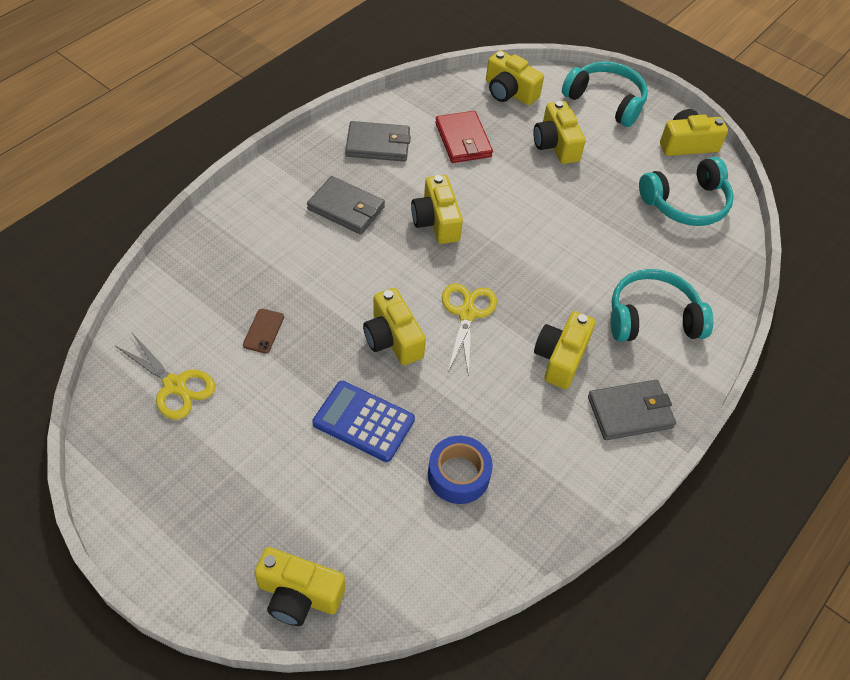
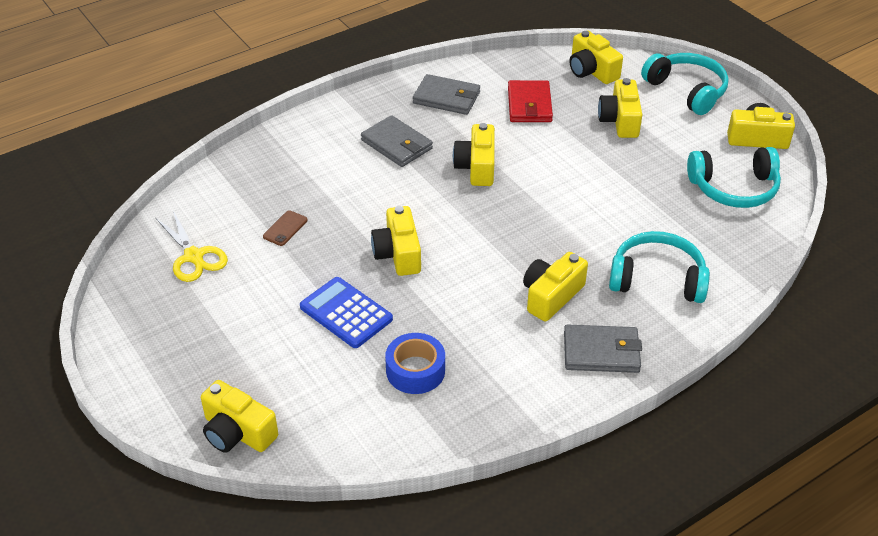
camera: 20 degrees right, 10 degrees down
(467, 313) = (475, 245): yellow scissors -> none

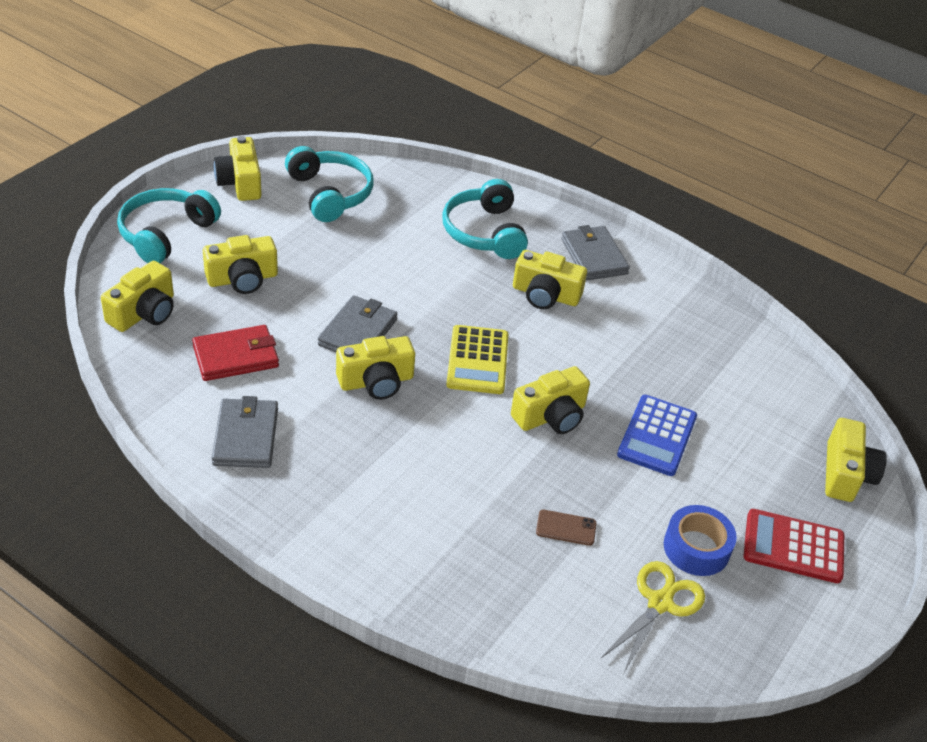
camera: 115 degrees left, 0 degrees up
(190, 356) = (793, 547): none -> red calculator
(397, 144) = (363, 463): grey wallet -> grey wallet (358, 332)
(415, 370) = (692, 368): blue tape -> blue tape (696, 548)
(479, 228) = (477, 360): none -> yellow calculator

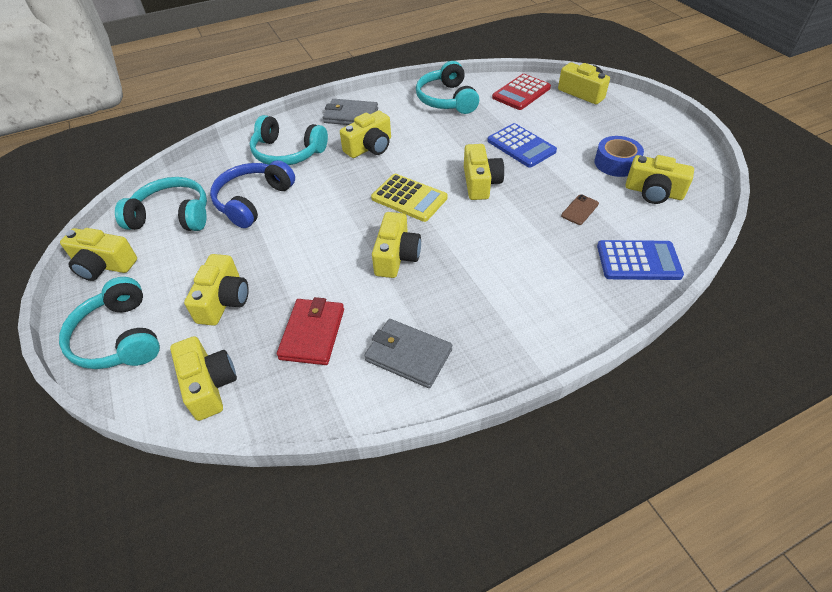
camera: 55 degrees left, 5 degrees up
(358, 332) = (338, 250): grey wallet -> none
(389, 239) = (253, 201): none -> blue headphones
(505, 608) = (638, 261): none -> blue calculator
(660, 603) = (653, 192): yellow scissors -> yellow camera
(702, 332) = (447, 99): none -> turquoise headphones
(793, 547) = (628, 129): red calculator -> red calculator (521, 93)

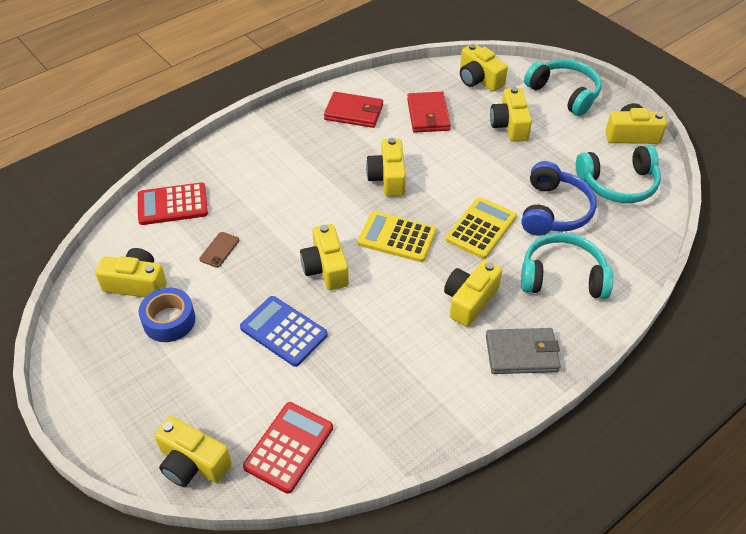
camera: 165 degrees right, 0 degrees up
(329, 195) = (481, 228): none -> yellow calculator
(408, 355) = (354, 112): grey wallet -> red wallet
(447, 99) = (399, 411): turquoise headphones -> none
(638, 261) = (172, 204): blue calculator -> red calculator

